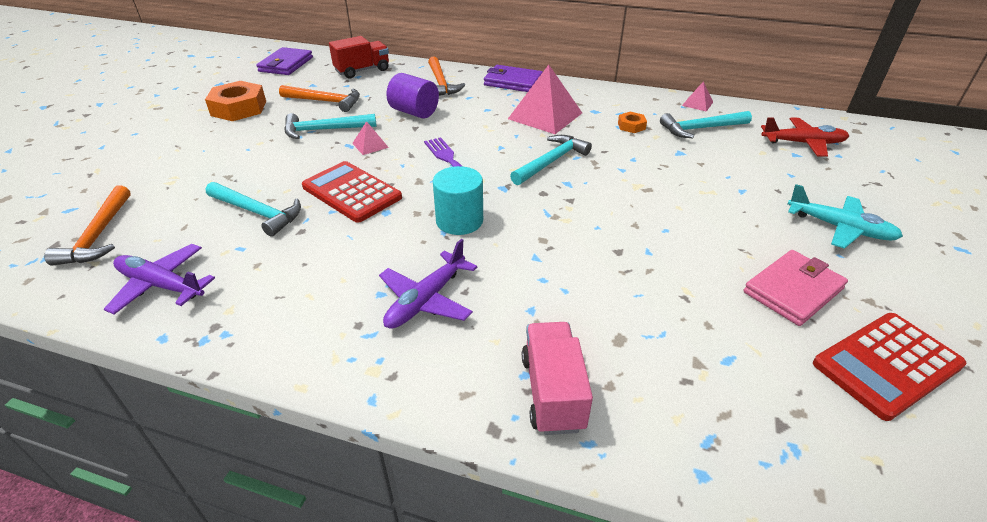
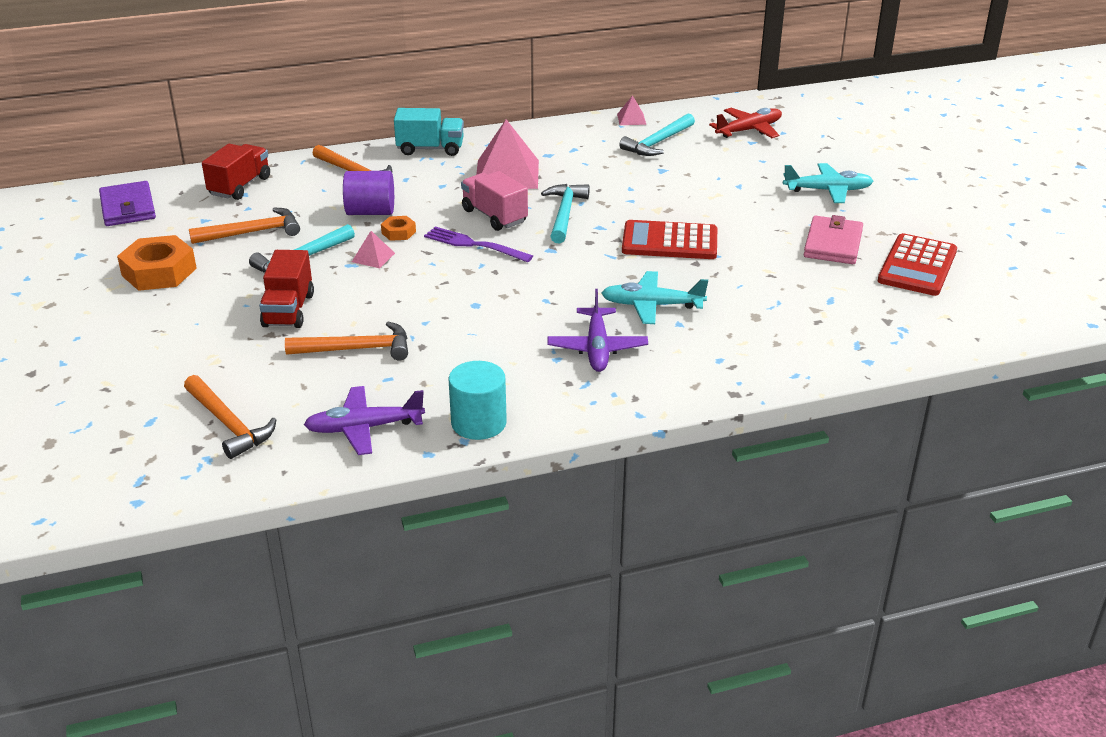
camera: 35 degrees left, 5 degrees down
(258, 213) = (357, 349): turquoise hammer -> orange hammer
(264, 163) = (288, 310): none -> red truck
(351, 192) = (420, 302): red calculator -> red calculator (669, 242)
(459, 221) = (548, 288): turquoise cylinder -> turquoise cylinder (478, 423)
(513, 82) = (430, 149): purple wallet -> turquoise truck
(527, 278) = (652, 305): none -> turquoise plane
(552, 392) = (747, 361): pink truck -> pink truck (494, 216)
(631, 126) = (597, 159): orange nut -> orange nut (398, 232)

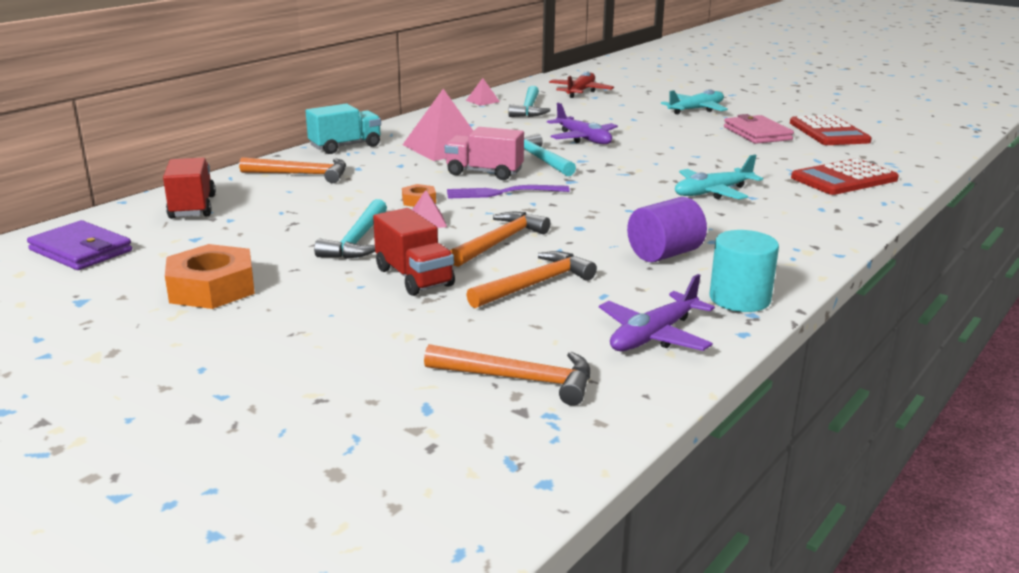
camera: 35 degrees left, 10 degrees down
(253, 232) = (269, 234): orange hammer -> orange hammer (500, 242)
(370, 212) = (365, 194): purple cylinder -> purple cylinder (664, 254)
(597, 348) = (727, 226): purple plane -> purple plane (583, 139)
(669, 242) = (649, 156): red calculator -> red calculator (844, 179)

